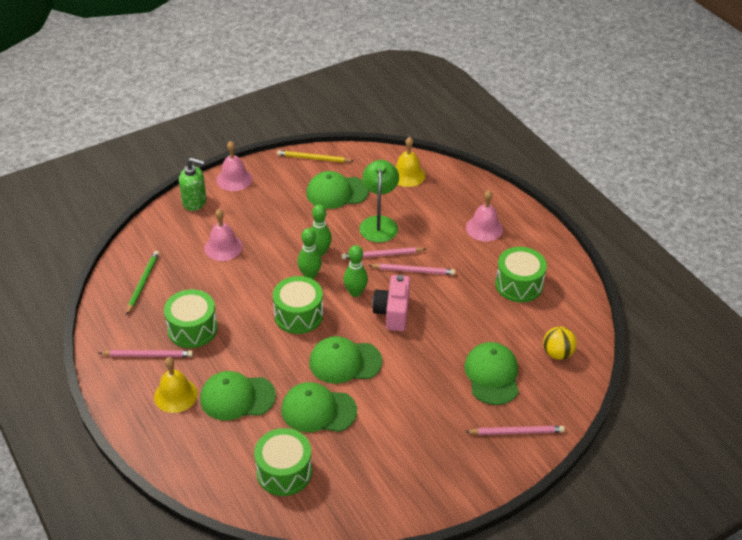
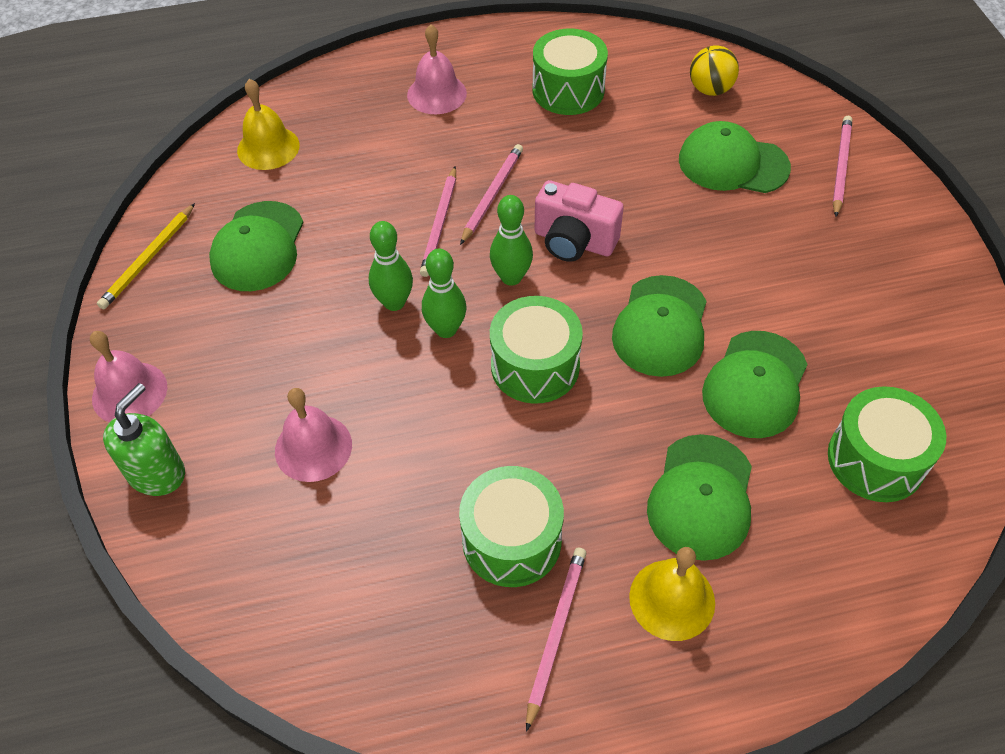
camera: 70 degrees left, 10 degrees up
(143, 283) = (350, 611): green pencil -> none
(379, 223) = (364, 210): green lamp -> none

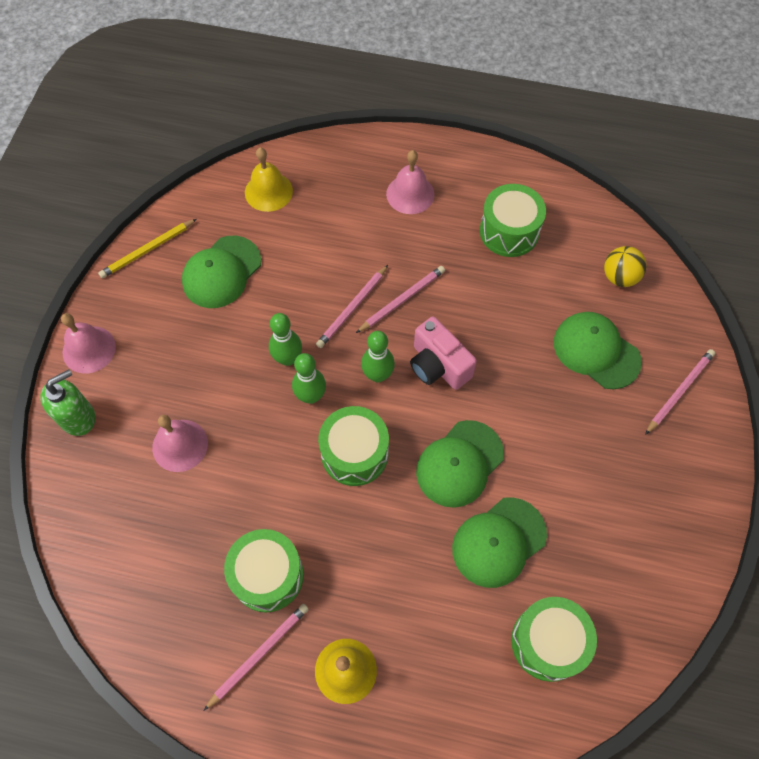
camera: 25 degrees right, 10 degrees up
(701, 497) = (409, 608): green cap -> none

